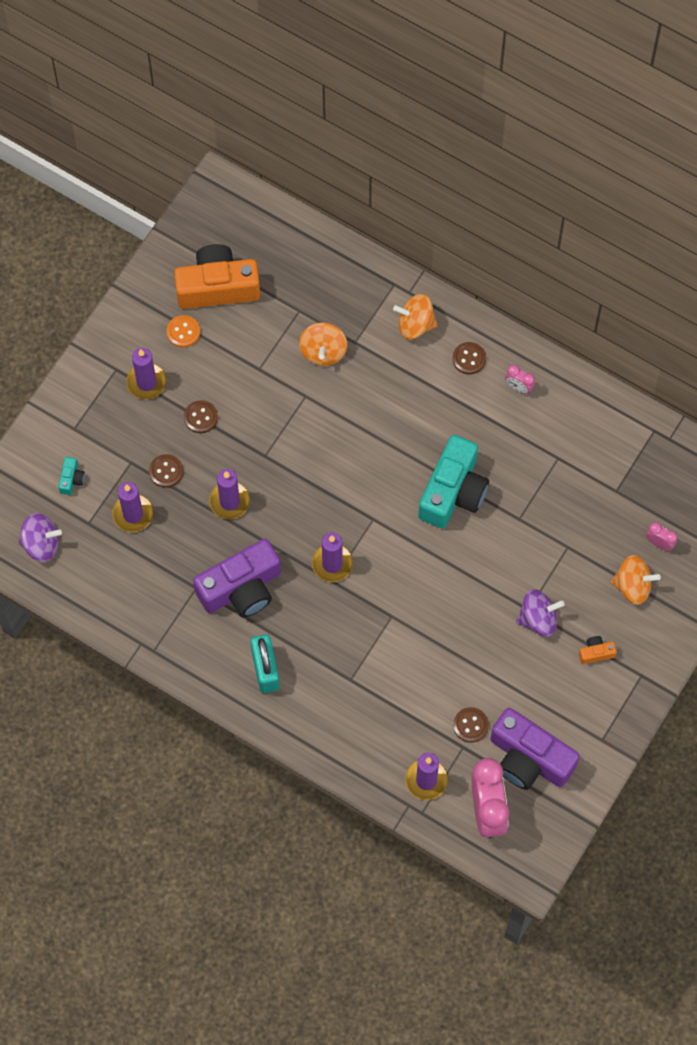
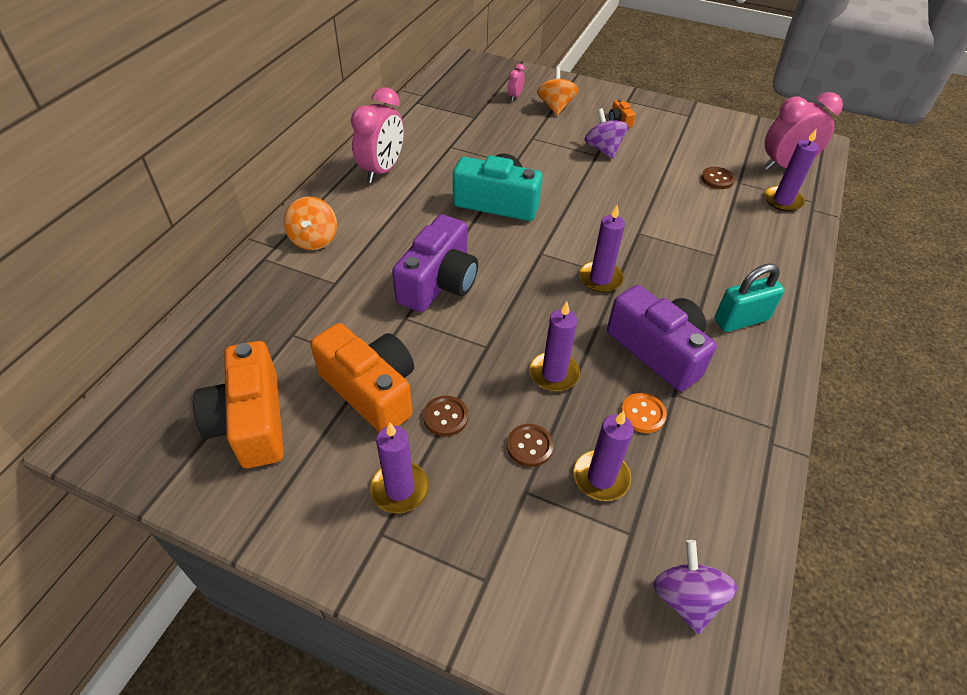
camera: 100 degrees left, 20 degrees down
(71, 479) = (570, 570): turquoise camera -> none
(183, 332) = (319, 453): orange button -> orange button (643, 414)
(233, 367) = (371, 390): none -> orange camera
(323, 351) = (347, 308): orange spinning top -> none
(469, 359) = (353, 201): brown button -> none
(519, 387) = (382, 170): pink clock -> pink clock, size x2.21
(529, 758) = (727, 148): purple camera -> purple camera (439, 282)

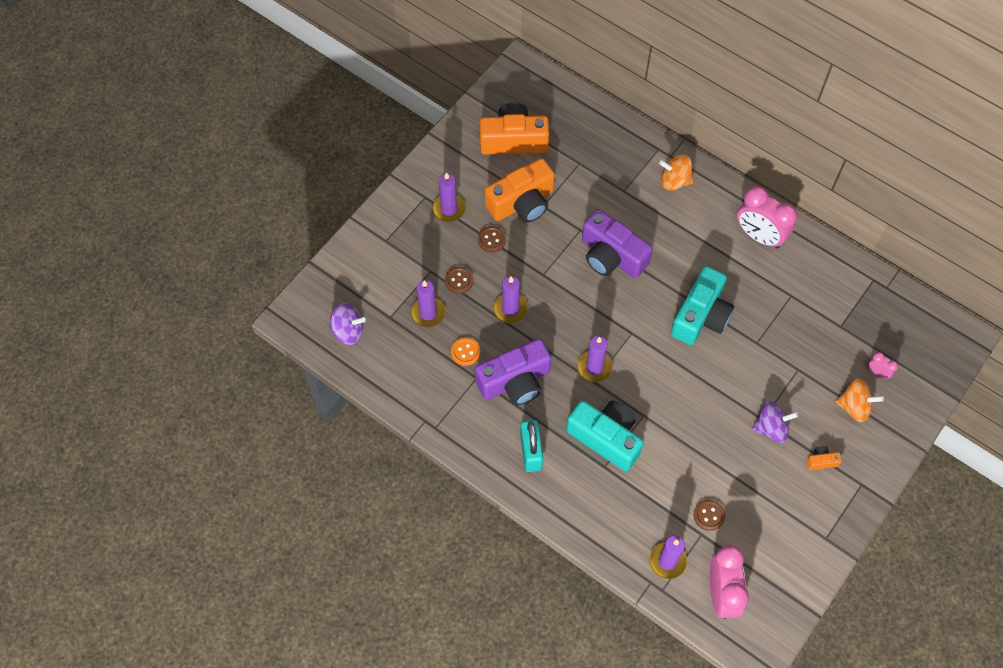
camera: 105 degrees right, 15 degrees up
(683, 258) = (606, 438): none -> turquoise camera

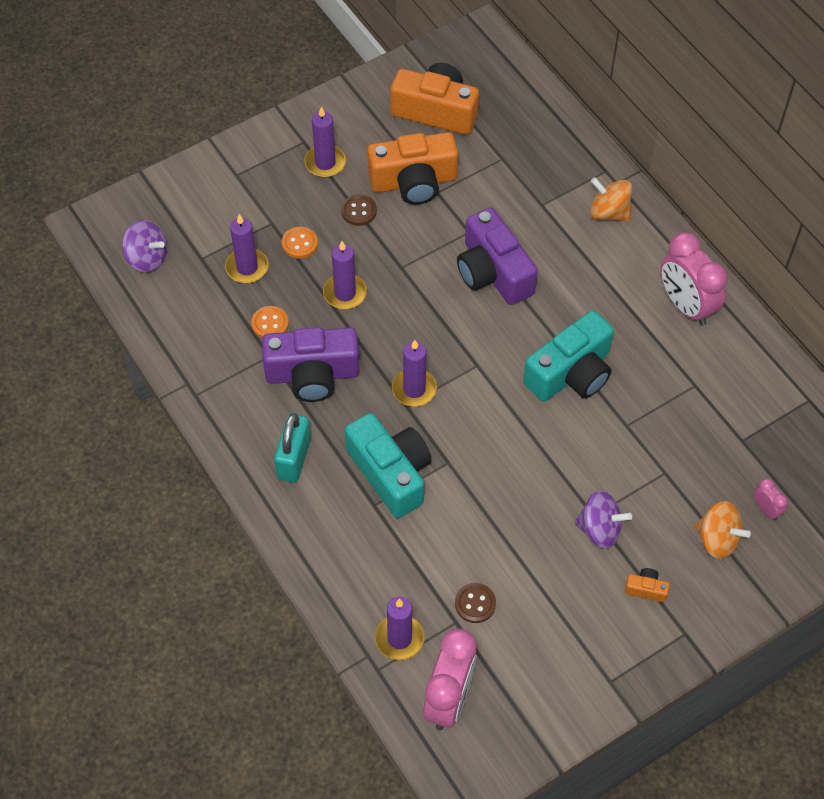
camera: 20 degrees right, 5 degrees down
(459, 280) = (300, 243): brown button -> orange button

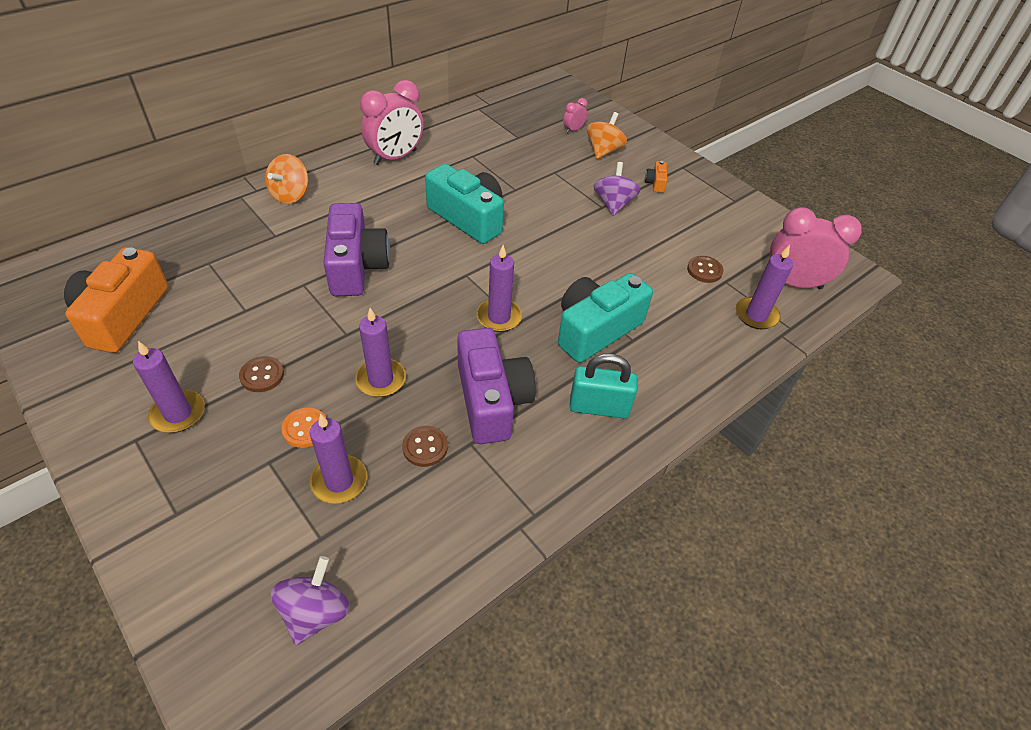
camera: 100 degrees left, 10 degrees down
(270, 324) = (425, 447): orange button -> brown button
(413, 181) = (226, 330): orange camera -> none
(493, 272) = (356, 266): purple camera -> purple camera turned 60 degrees counterclockwise

